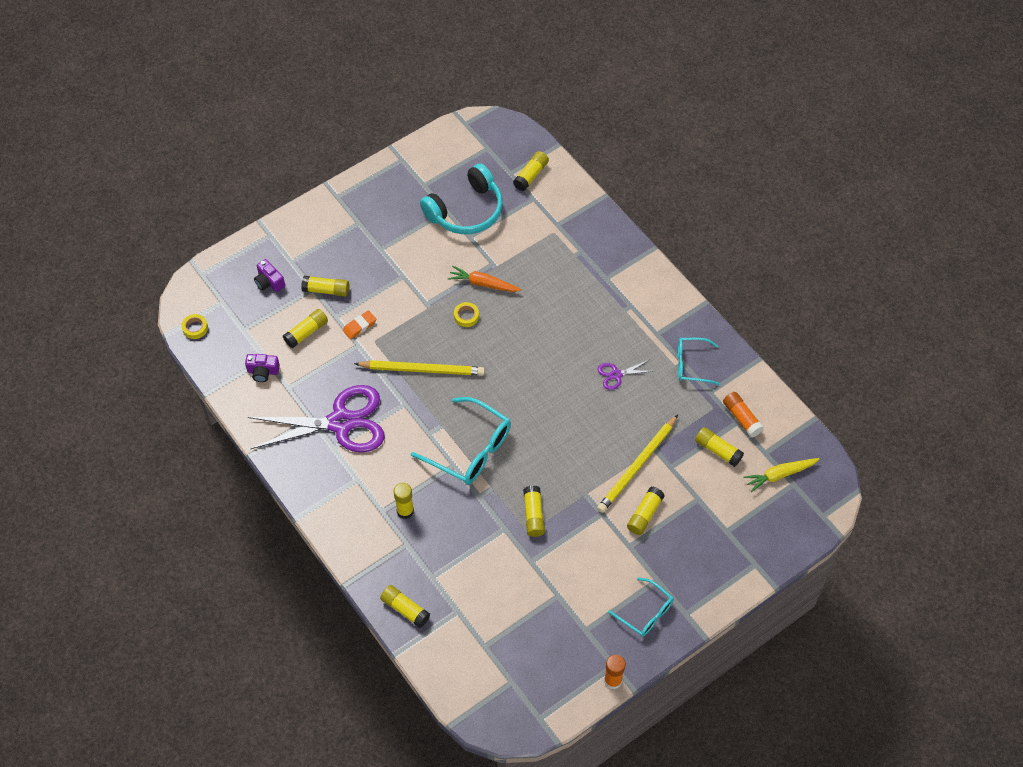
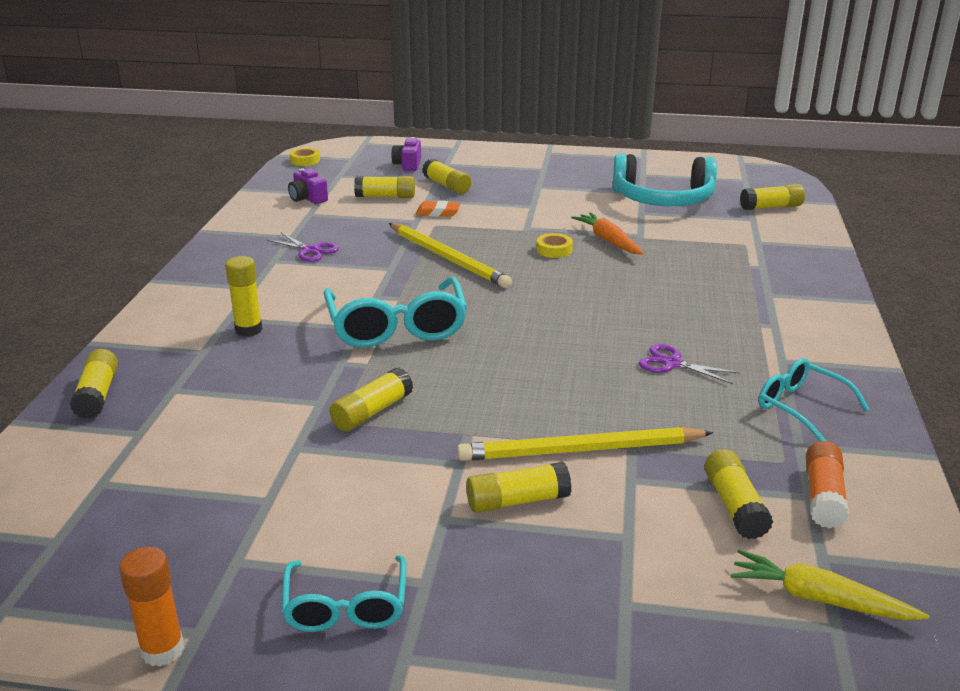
camera: 45 degrees right, 30 degrees down
(341, 422) = (310, 250): purple scissors -> purple scissors, size x0.42

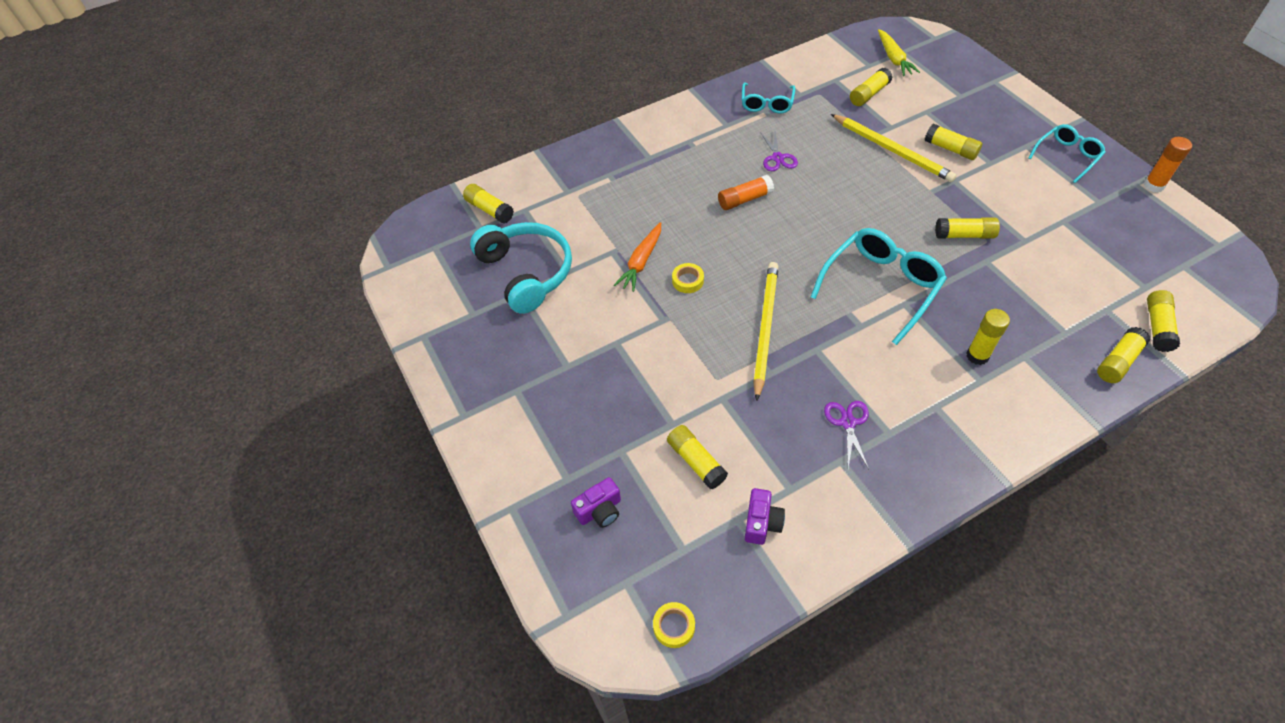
camera: 125 degrees left, 25 degrees up
(438, 212) = (692, 395): orange eraser -> none
(446, 185) = (626, 434): yellow glue stick -> yellow glue stick (1157, 327)
(823, 496) = (830, 76): orange glue stick -> orange glue stick (744, 199)

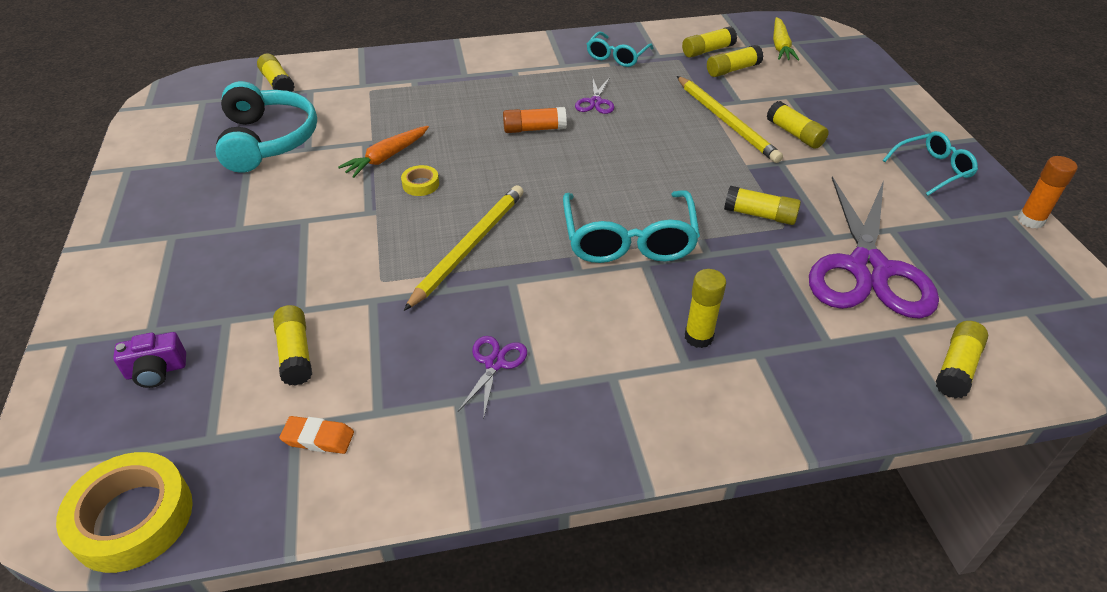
camera: 15 degrees right, 10 degrees down
(674, 626) = (133, 518): yellow tape -> yellow tape, size x2.07
(762, 523) = (318, 438): purple camera -> orange eraser
(881, 286) = (629, 240): turquoise glasses -> turquoise glasses turned 120 degrees clockwise
(1063, 262) = (867, 269): none -> purple scissors
(1118, 361) = (880, 392): yellow glue stick -> yellow glue stick (707, 50)

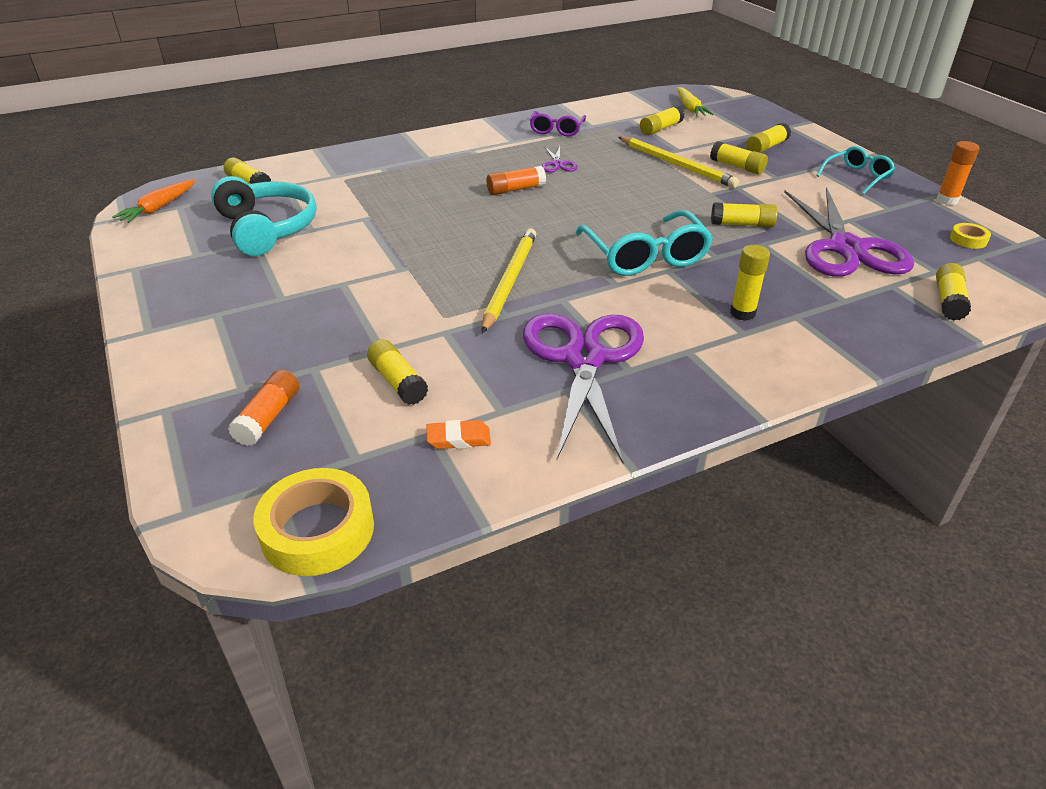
camera: 15 degrees left, 5 degrees down
(156, 371) = (268, 417): purple camera -> orange glue stick
(386, 157) = (392, 227): orange carrot -> orange carrot (158, 208)
(420, 184) = (437, 242): yellow tape -> yellow tape (968, 240)
(494, 363) = (584, 359): purple scissors -> purple scissors, size x2.41
(617, 57) = (556, 130): turquoise glasses -> purple glasses
(707, 50) = (632, 118): yellow glue stick -> yellow glue stick (766, 147)

